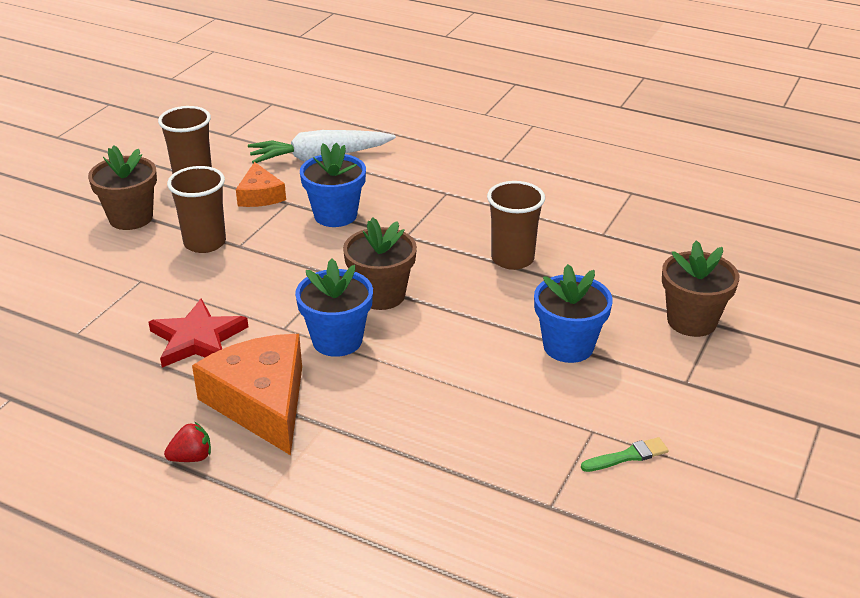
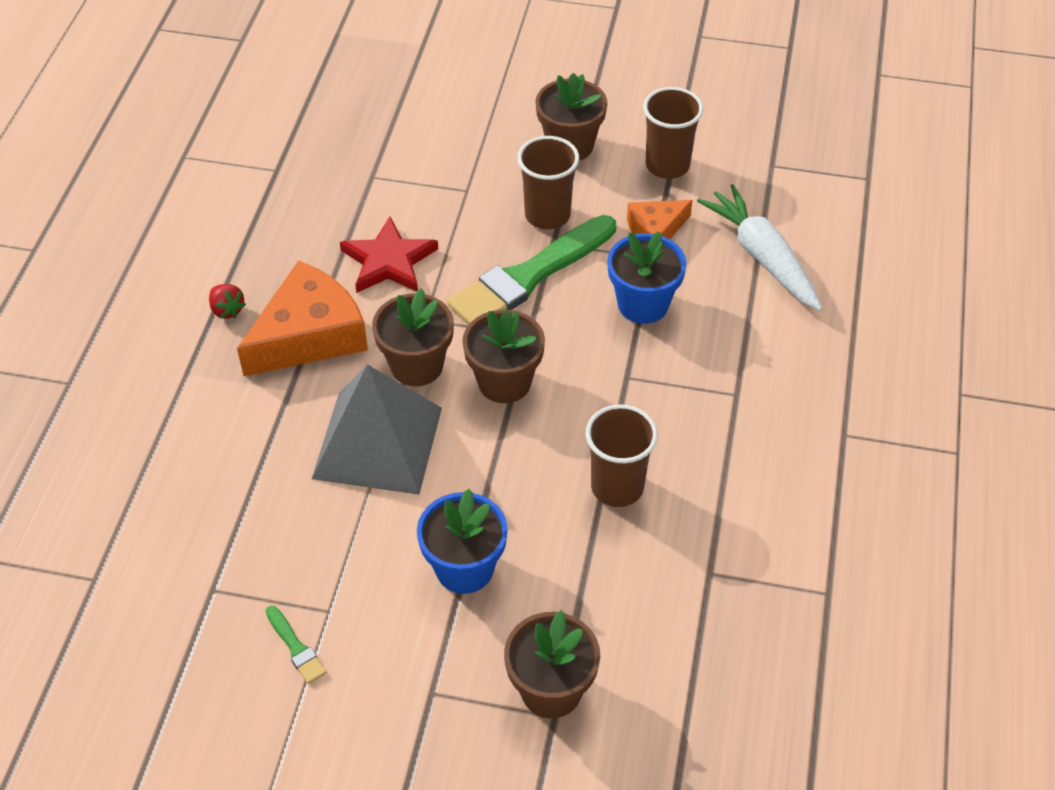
camera: 75 degrees right, 15 degrees up
(270, 263) = (529, 276): none -> green brush
(337, 340) = (417, 366): blue flower pot -> brown flower pot
(416, 376) = (378, 443): none -> grey pyramid

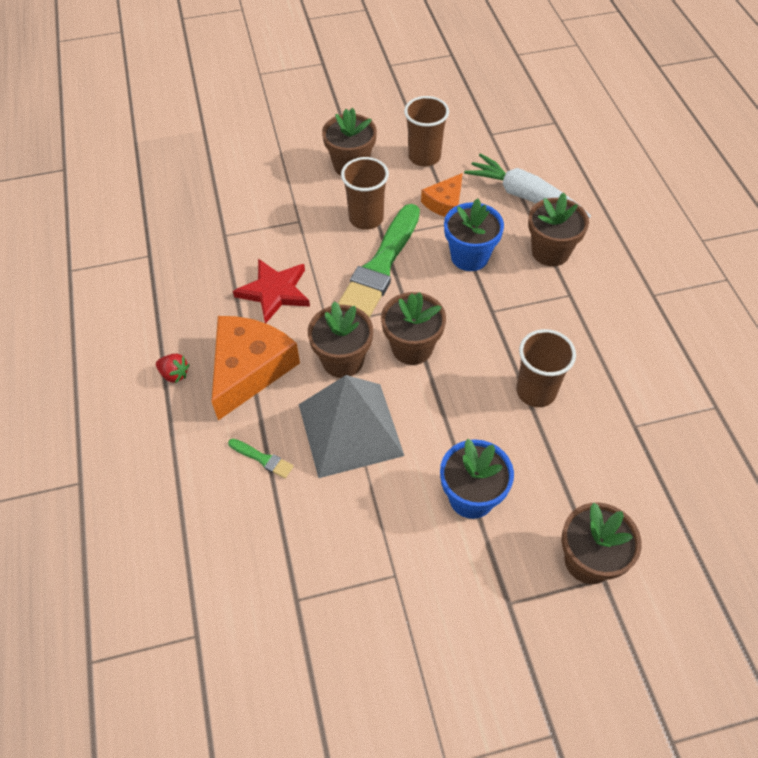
camera: 25 degrees left, 5 degrees up
(296, 647) = (388, 616): green brush -> green brush (263, 459)
(748, 335) = (550, 252): none -> brown flower pot

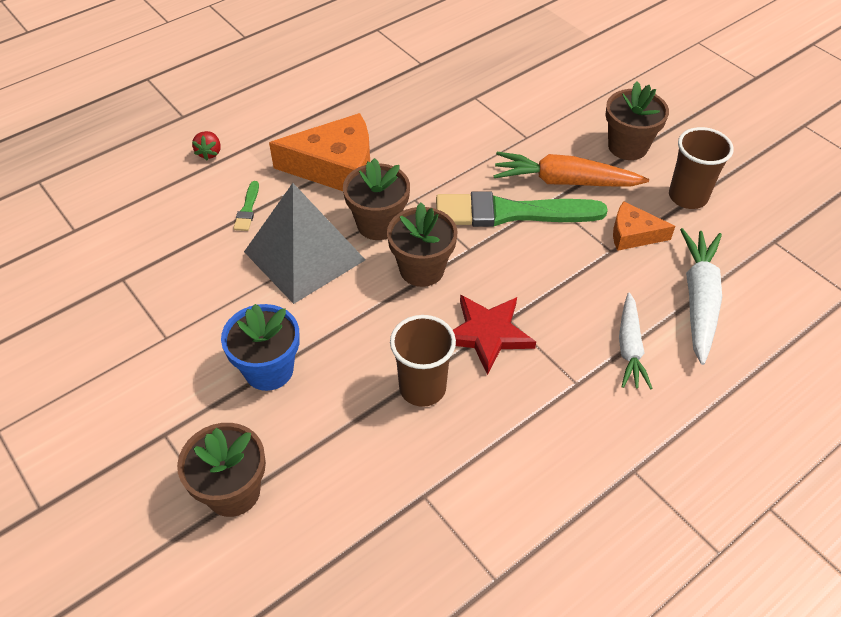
camera: 65 degrees right, 5 degrees down
(174, 374) = (306, 126): red strawberry -> red strawberry (209, 153)
(275, 292) = (430, 152): red star -> red star (487, 334)
(366, 218) = (564, 181): brown cup -> orange carrot
(469, 256) = (571, 278): blue flower pot -> none
(550, 252) = (629, 347): brown flower pot -> white carrot

